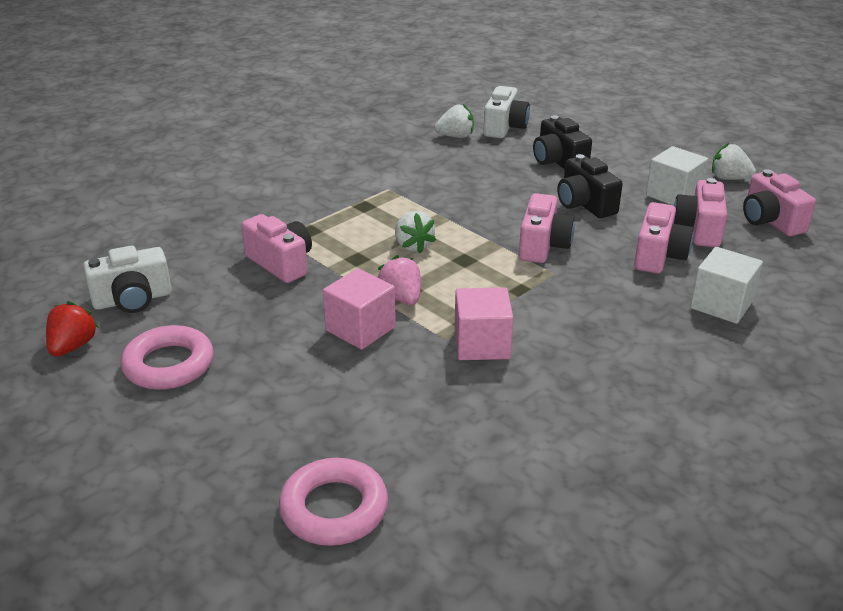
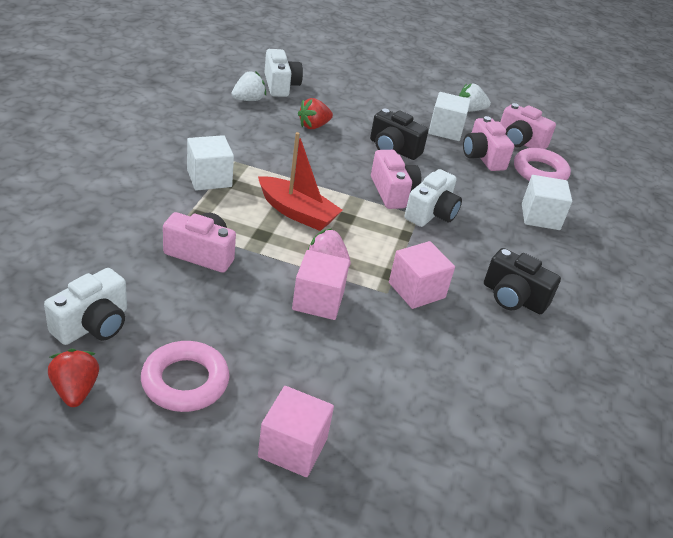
camera: 35 degrees left, 5 degrees up
(215, 447) = (293, 447): none -> pink cube
(334, 508) = (426, 467): pink ring -> pink ring (540, 172)
(349, 200) = (209, 178): none -> white cube
(413, 246) = (297, 212): white strawberry -> red boat
(507, 169) = (313, 126): none -> red strawberry
(558, 162) = (346, 113): black camera -> black camera (513, 298)
(572, 274) = (431, 213): none -> white camera
(658, 256) = (474, 185): pink camera -> none

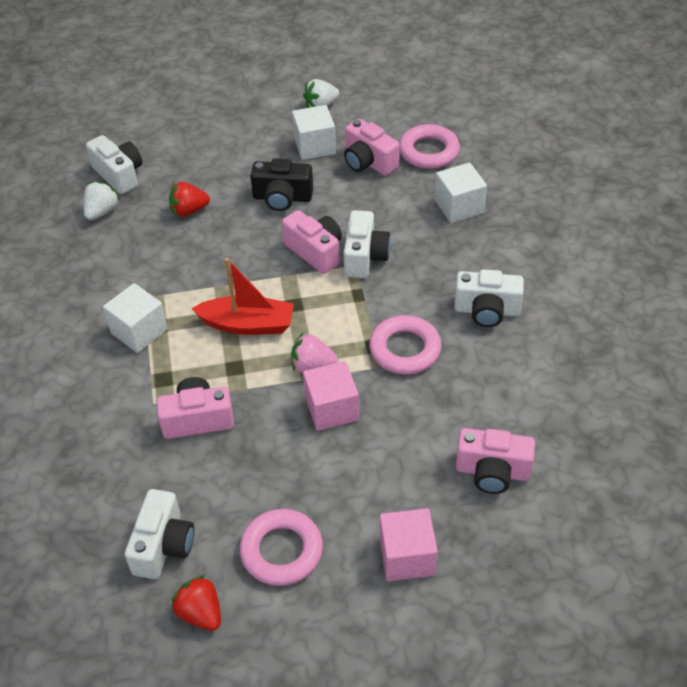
camera: 20 degrees left, 10 degrees up
(313, 126) = (189, 210): red strawberry -> red strawberry turned 45 degrees clockwise
(416, 290) = (405, 349): pink cube -> pink ring
(513, 298) = (486, 310): black camera -> white camera
(520, 142) = (390, 123): pink camera -> pink camera (492, 472)

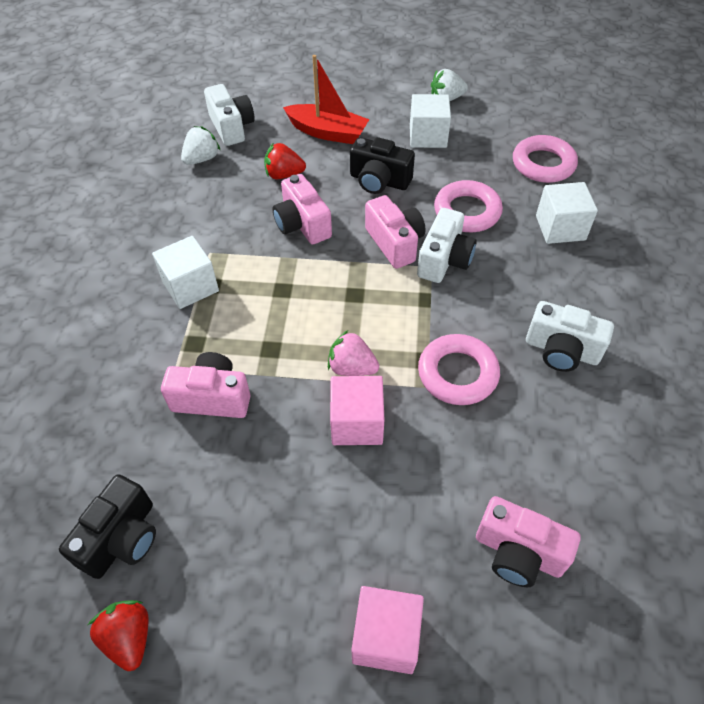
camera: 15 degrees right, 5 degrees up
(163, 546) = (122, 538): white camera -> black camera
(248, 324) = (300, 305): red boat -> red boat (327, 132)
(281, 551) = (245, 584): pink ring -> pink ring (467, 211)
(368, 162) = (477, 162): pink camera -> pink camera (302, 224)

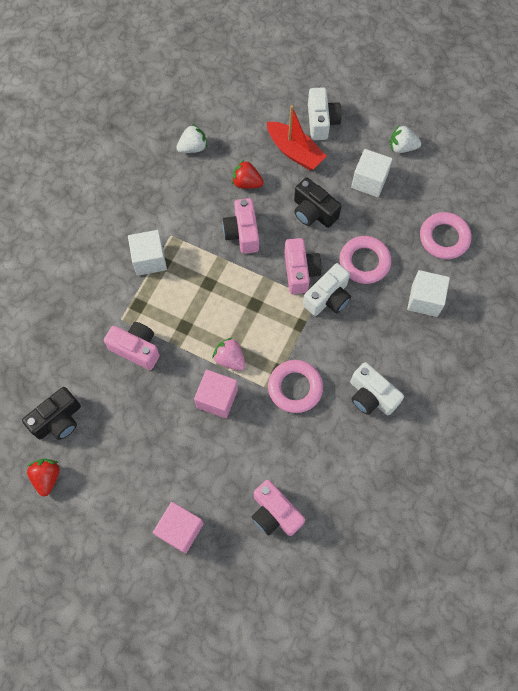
camera: 20 degrees right, 15 degrees up
(232, 127) = (225, 123): white camera -> white camera (321, 122)

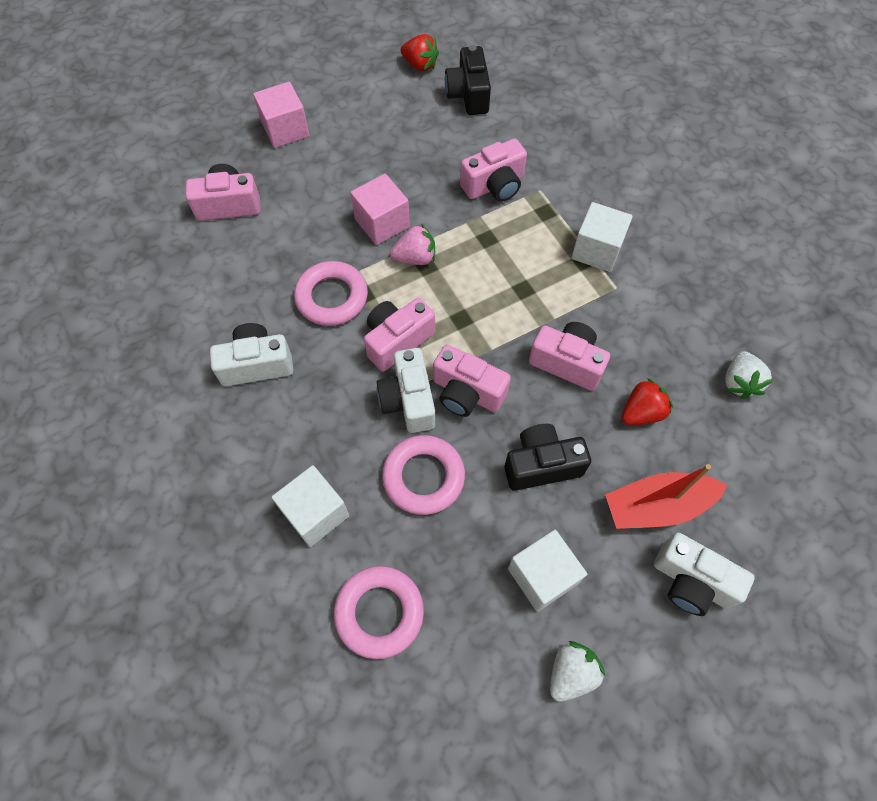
camera: 125 degrees right, 5 degrees down
(296, 329) = (397, 340): none -> pink camera

